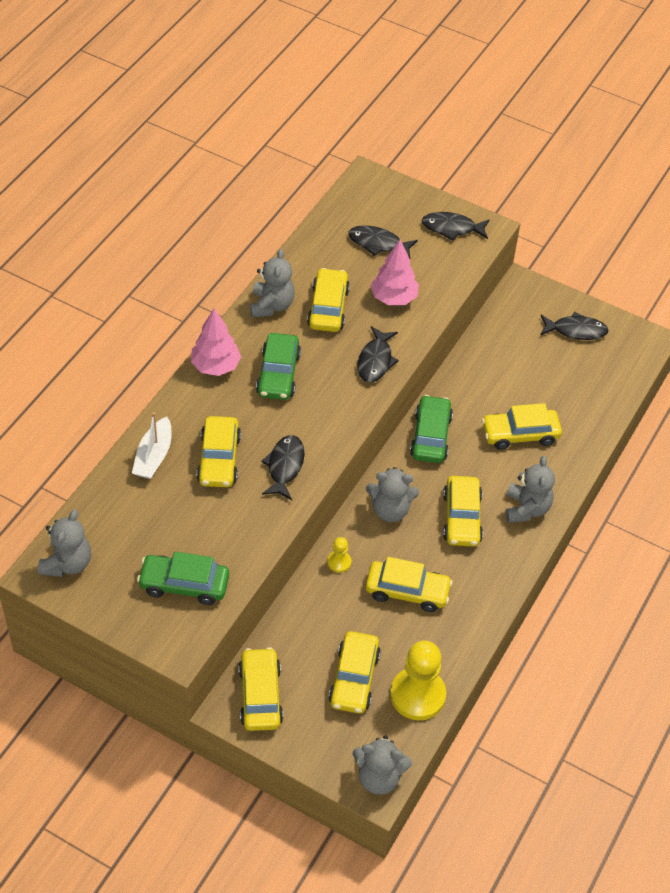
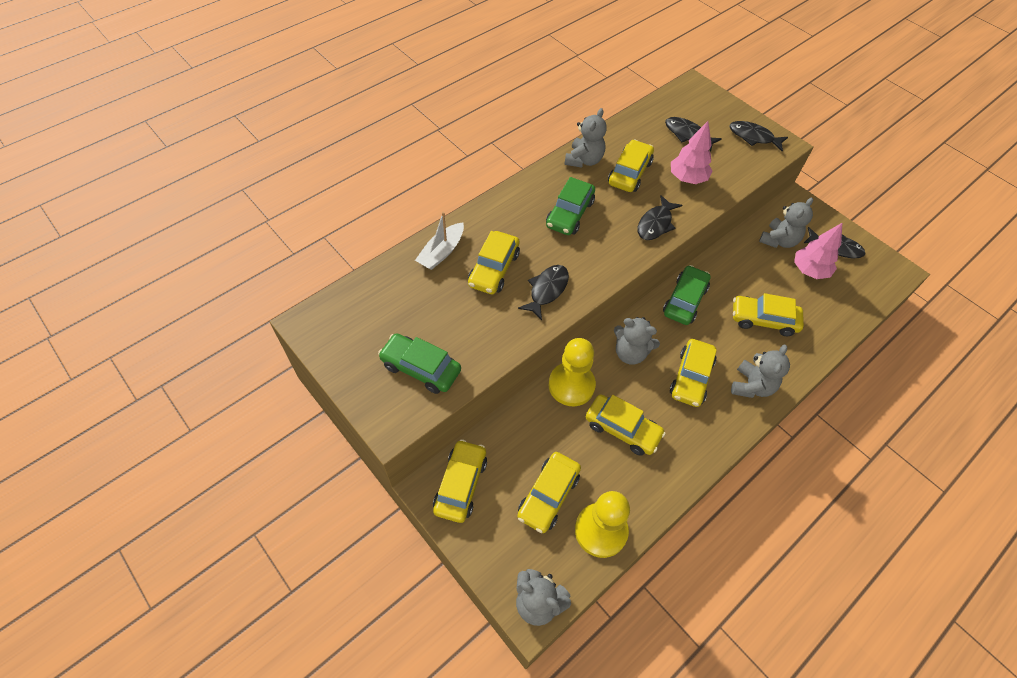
camera: 20 degrees right, 5 degrees up
(67, 563) = (333, 321): grey teddy bear -> grey teddy bear (778, 240)
(216, 366) = (521, 195): pink tree -> pink tree (809, 270)
(339, 562) = (571, 385): yellow pawn -> yellow pawn, size x2.18

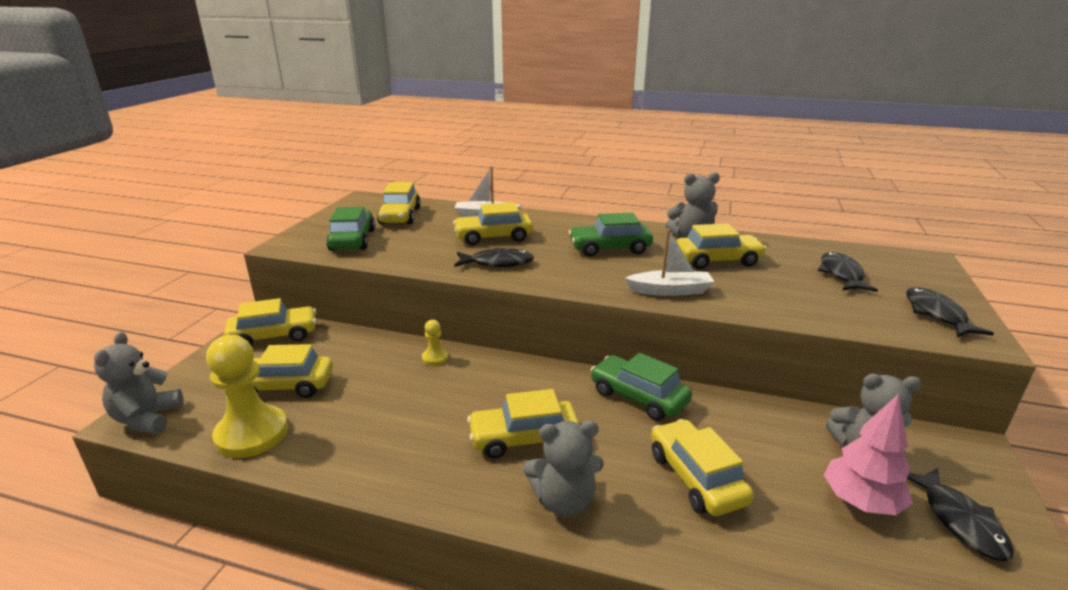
camera: 60 degrees right, 30 degrees down
(571, 385) = (435, 358): yellow pawn -> yellow pawn, size x0.46
(622, 429) = (402, 408): yellow car -> yellow car (400, 216)
(630, 353) = (515, 381): grey teddy bear -> none
(655, 224) = (670, 291): black fish -> white boat
(684, 300) = (638, 397): green car -> green car turned 135 degrees counterclockwise
(687, 178) = (773, 291): pink tree -> none

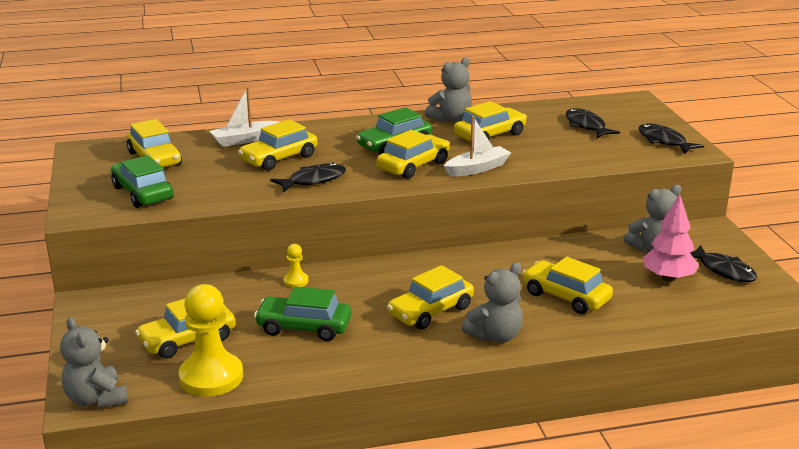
camera: 30 degrees left, 0 degrees up
(274, 335) = (115, 308): yellow car -> yellow car (413, 166)
(638, 397) = (486, 261): green car -> green car (304, 327)

